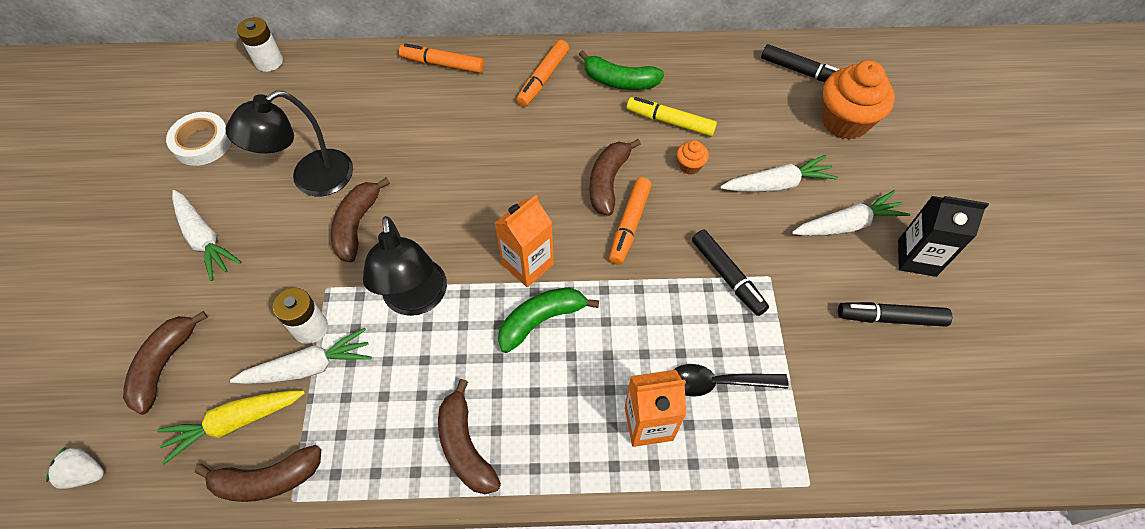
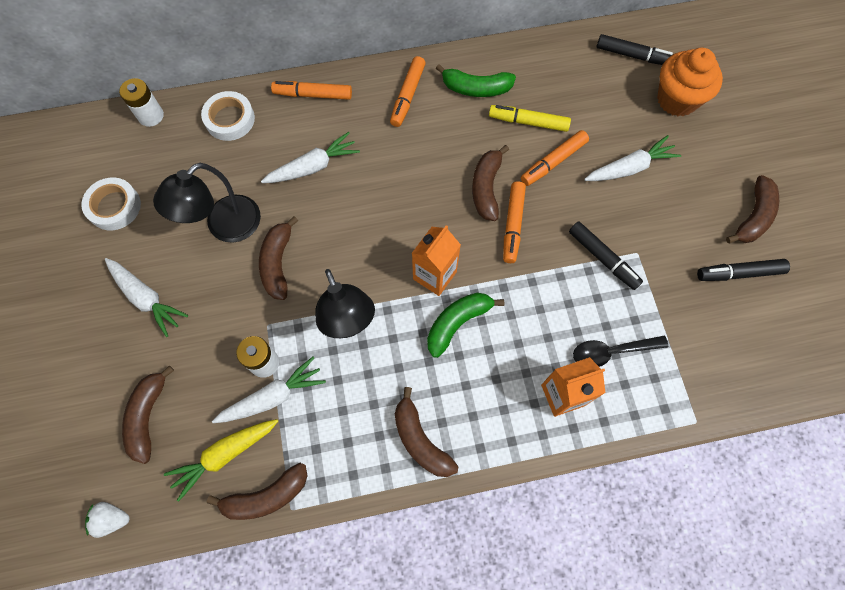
camera: 10 degrees left, 10 degrees up
(349, 76) = (230, 119): none -> white tape
(690, 166) = (553, 162): orange cupcake -> orange marker
(847, 224) = (693, 195): white carrot -> white carrot (313, 166)
(916, 258) = (753, 217): black carton -> brown banana

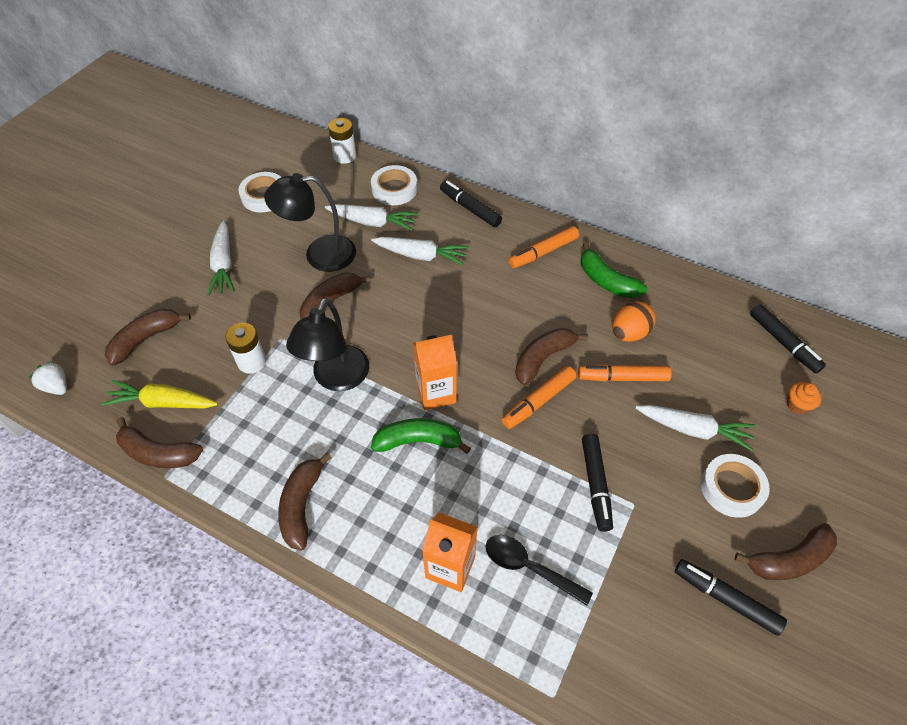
camera: 40 degrees right, 15 degrees down
(273, 396) = (234, 389): white carrot -> white carrot (373, 222)
(313, 94) = (470, 208): orange marker -> black marker
(528, 122) = (629, 333): yellow marker -> orange egg
(677, 99) = (797, 405): orange cupcake -> orange cupcake, size x0.45
(685, 193) = (732, 488): none -> white tape

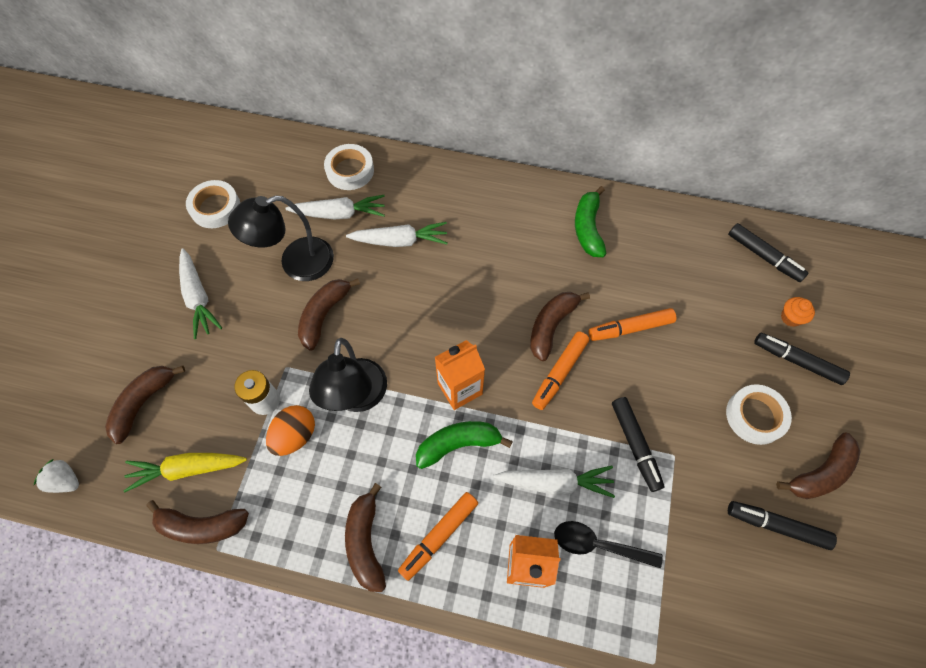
camera: 15 degrees left, 10 degrees up
(345, 156) = (286, 142): white battery -> none
(470, 208) = (433, 176): black marker -> black marker (796, 361)
(543, 252) = (519, 210): orange marker -> orange marker (439, 536)
(606, 281) = (588, 228): green banana -> green banana turned 60 degrees clockwise
(629, 333) = (624, 279): orange egg -> orange egg (295, 435)
(694, 430) = (707, 366): white carrot -> white carrot (555, 482)

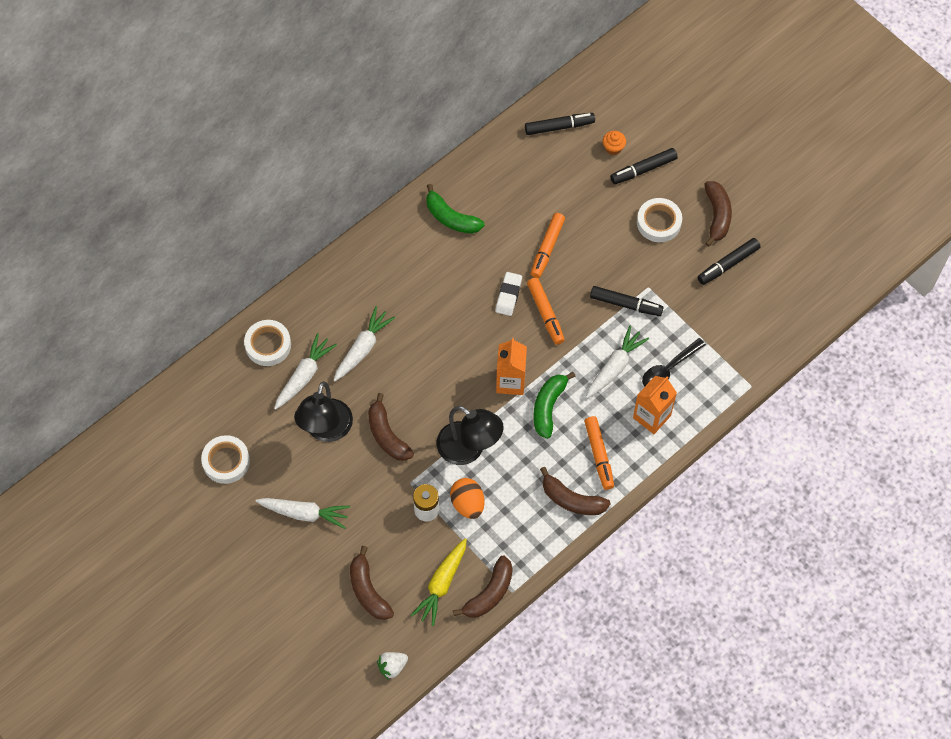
camera: 55 degrees left, 0 degrees up
(551, 326) = (508, 295): brown banana -> white eraser

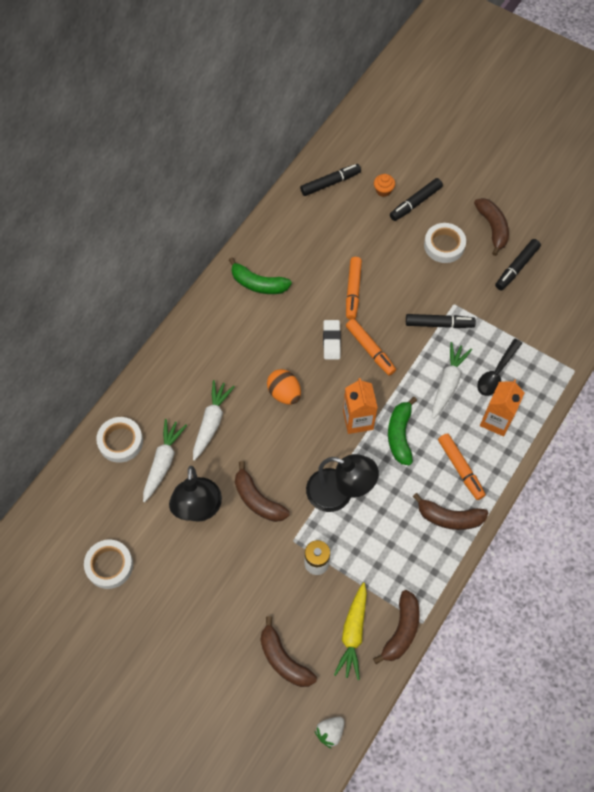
camera: 15 degrees left, 0 degrees up
(305, 513) = (200, 597): white carrot -> none
(467, 504) = (353, 547): orange egg -> orange egg (284, 393)

